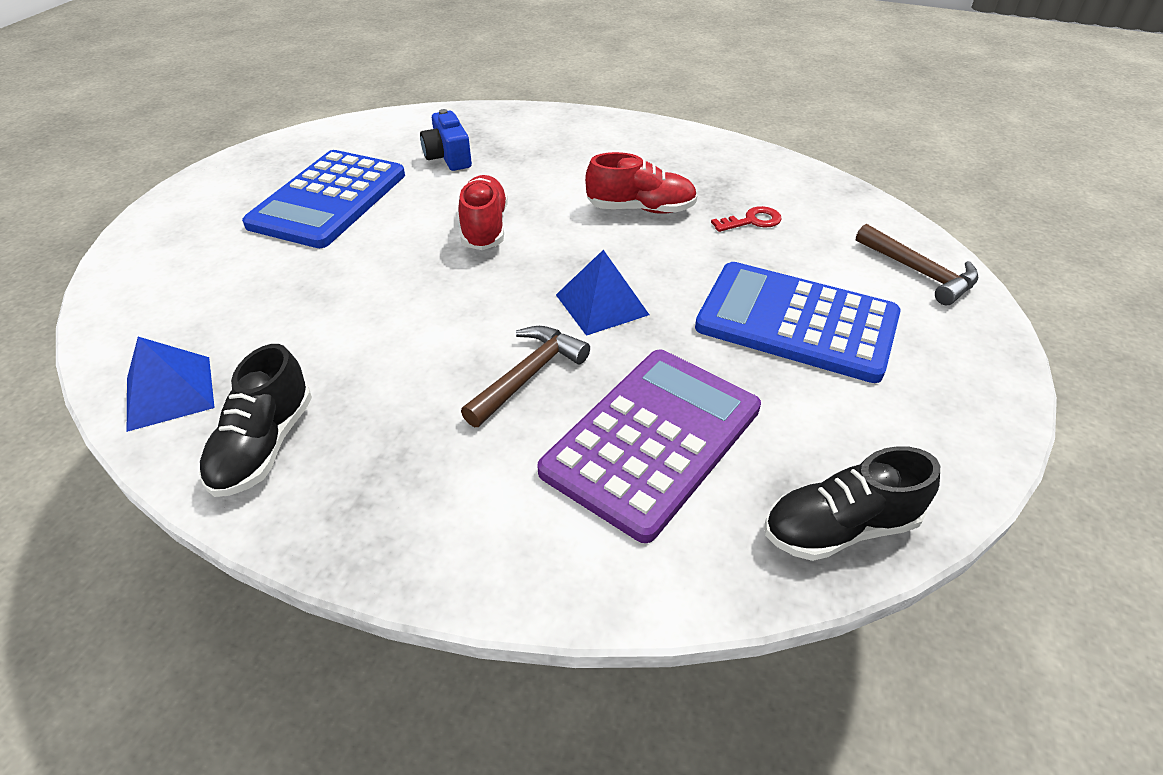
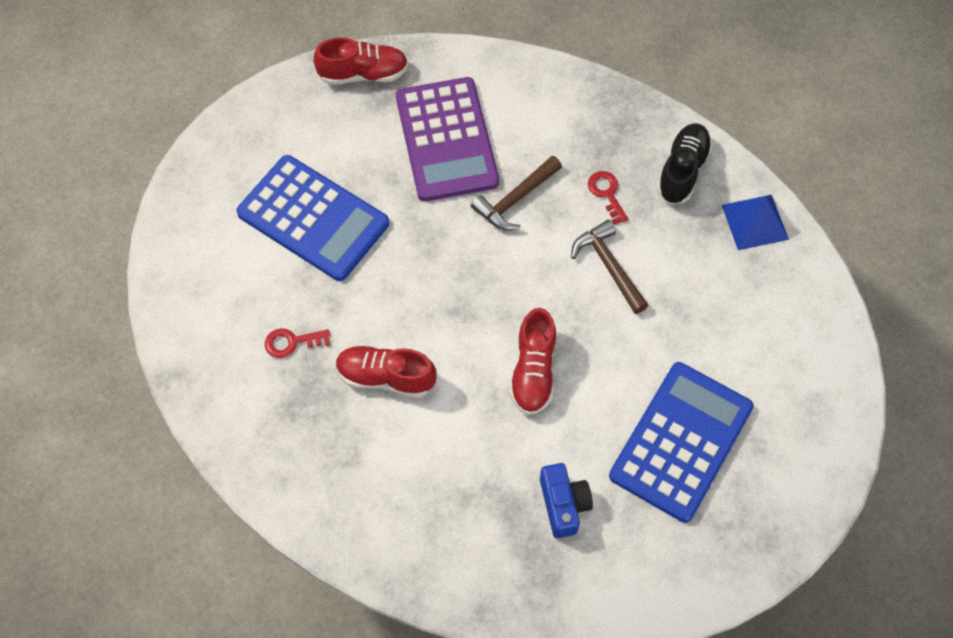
camera: 170 degrees left, 20 degrees up
(391, 399) = (606, 193): none -> red key
(602, 304) = (450, 258): blue pyramid -> none
(652, 439) = (447, 140): purple calculator -> purple calculator turned 60 degrees counterclockwise
(840, 527) = (363, 74): black shoe -> red shoe
(919, 272) = (190, 254): brown hammer -> brown hammer (608, 266)

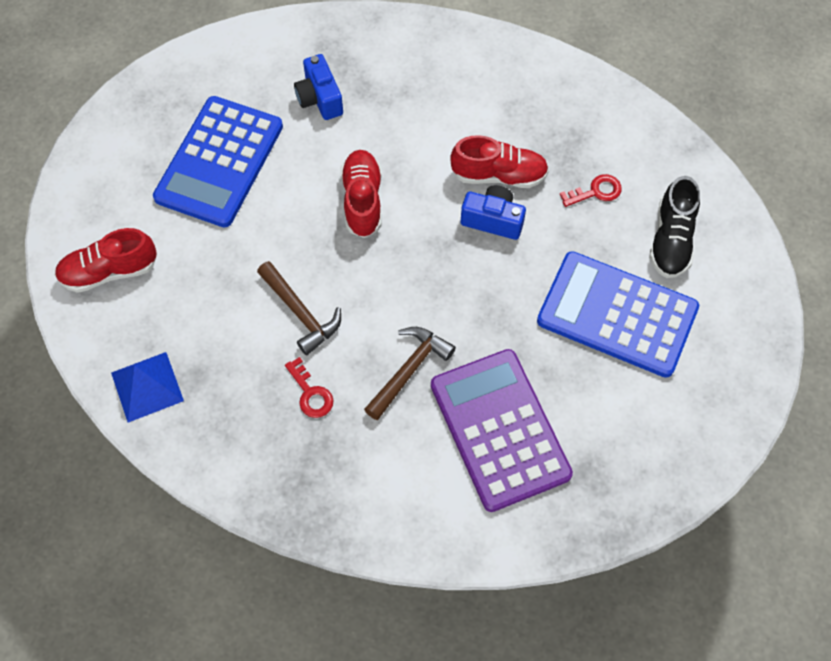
camera: 170 degrees right, 0 degrees up
(363, 74) = (619, 501): red shoe -> red shoe (109, 271)
(404, 329) = (493, 220): none -> blue camera
(682, 171) = (228, 435): black shoe -> black shoe (671, 240)

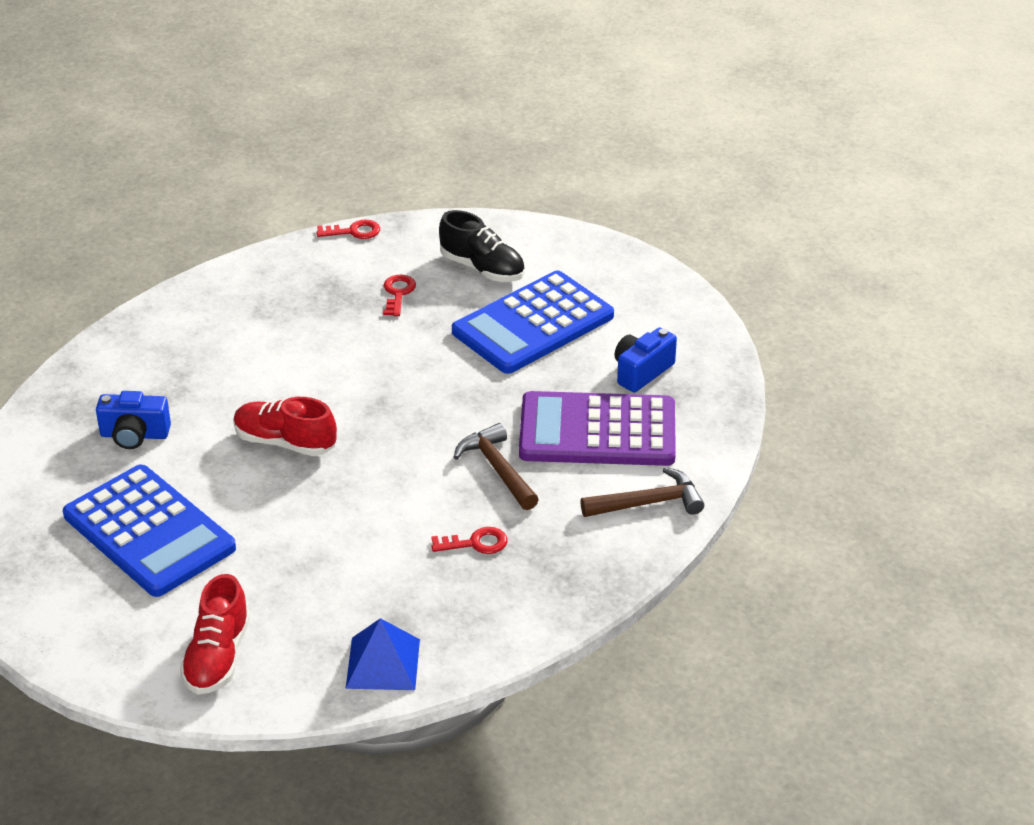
camera: 65 degrees left, 25 degrees down
(301, 313) = (381, 524): brown hammer -> brown hammer (649, 503)
(493, 220) = (377, 364): blue camera -> blue camera (641, 372)
(499, 175) = (331, 345): red shoe -> none
(659, 120) = (354, 231): none -> red key

